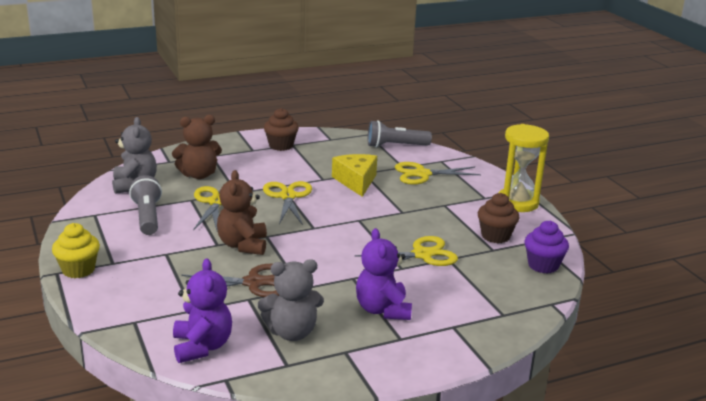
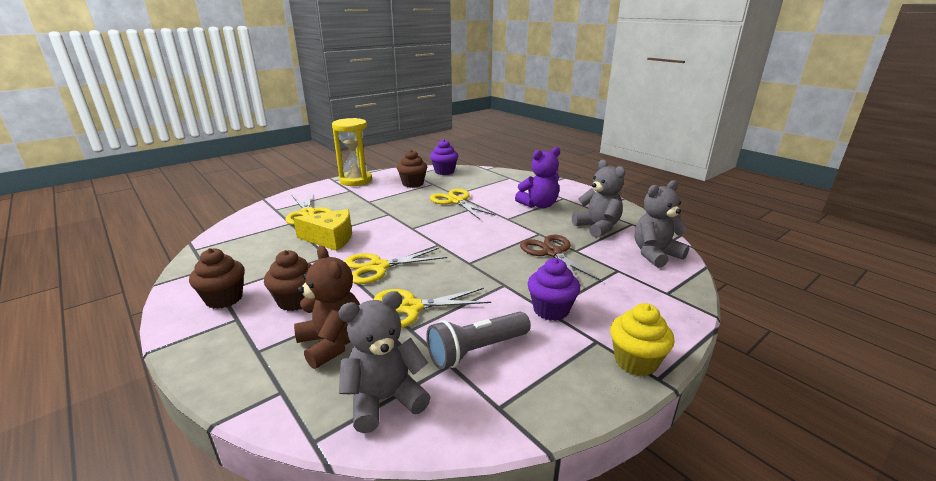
camera: 105 degrees left, 0 degrees up
(164, 255) = (551, 310): none -> purple cupcake
(202, 347) = (655, 254): purple teddy bear -> grey teddy bear
(243, 245) = (496, 270): brown teddy bear -> none
(259, 166) = (295, 301): none -> brown cupcake
(356, 181) = (330, 239): yellow cheese -> yellow cheese turned 150 degrees counterclockwise
(395, 146) = (235, 231): grey flashlight -> none

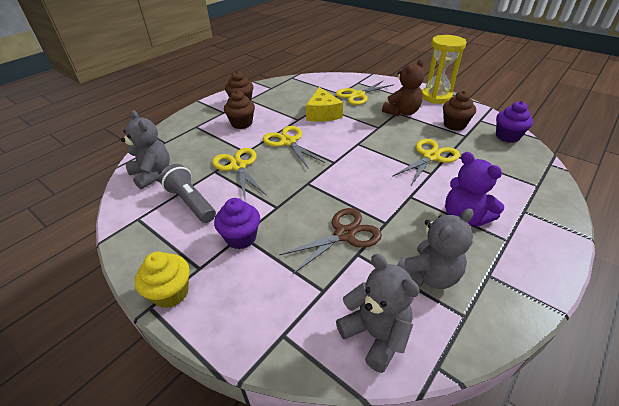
camera: 80 degrees right, 15 degrees up
(332, 344) = (200, 146): brown teddy bear -> brown teddy bear (402, 112)

